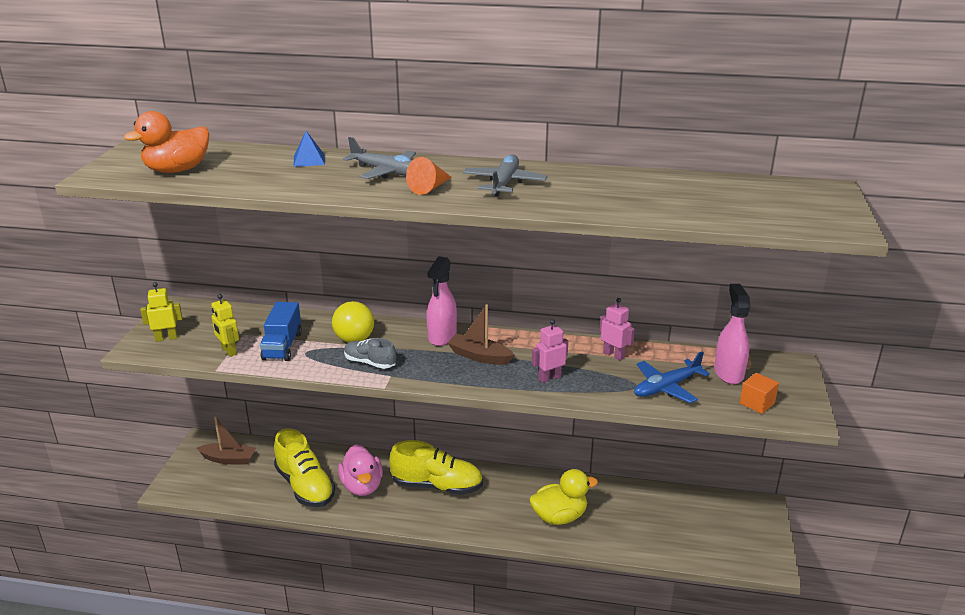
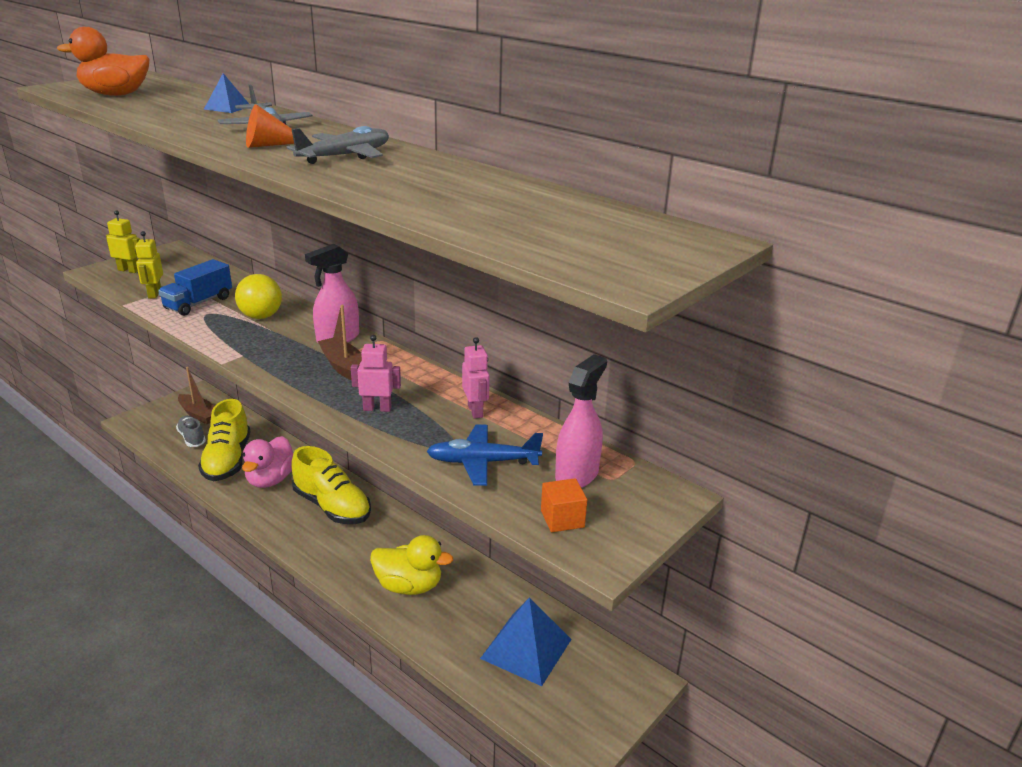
camera: 30 degrees right, 0 degrees up
(370, 363) = (243, 339): grey shoe -> grey shoe (192, 438)
(678, 521) = (526, 648): none -> blue pyramid

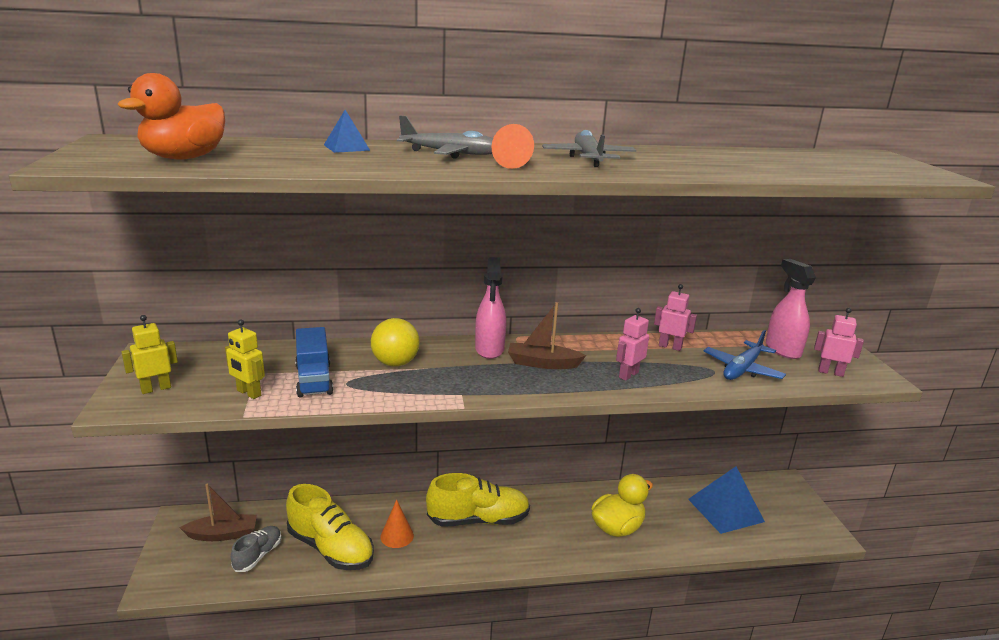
camera: 50 degrees left, 5 degrees down
(192, 438) = (258, 555): grey shoe -> grey shoe turned 105 degrees clockwise
(270, 480) = (397, 536): pink duck -> orange cone
(562, 519) = (830, 372): orange cube -> pink robot

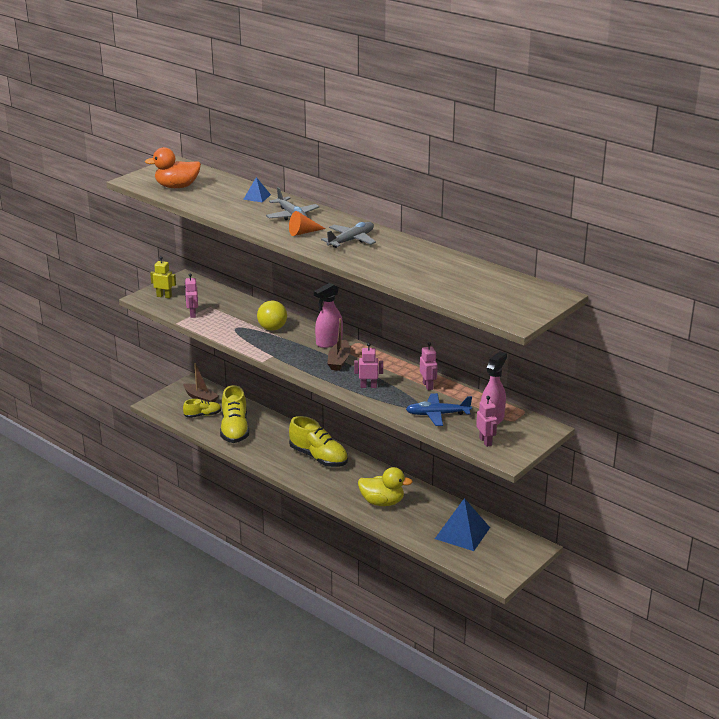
camera: 50 degrees right, 5 degrees up
(248, 393) = (192, 314): yellow robot -> pink robot
(258, 555) = (202, 415): grey shoe -> yellow shoe
(314, 380) = (226, 320): blue truck -> none
(397, 536) = (270, 441): orange cone -> none
(542, 363) = (339, 361): brown boat -> brown boat turned 135 degrees counterclockwise

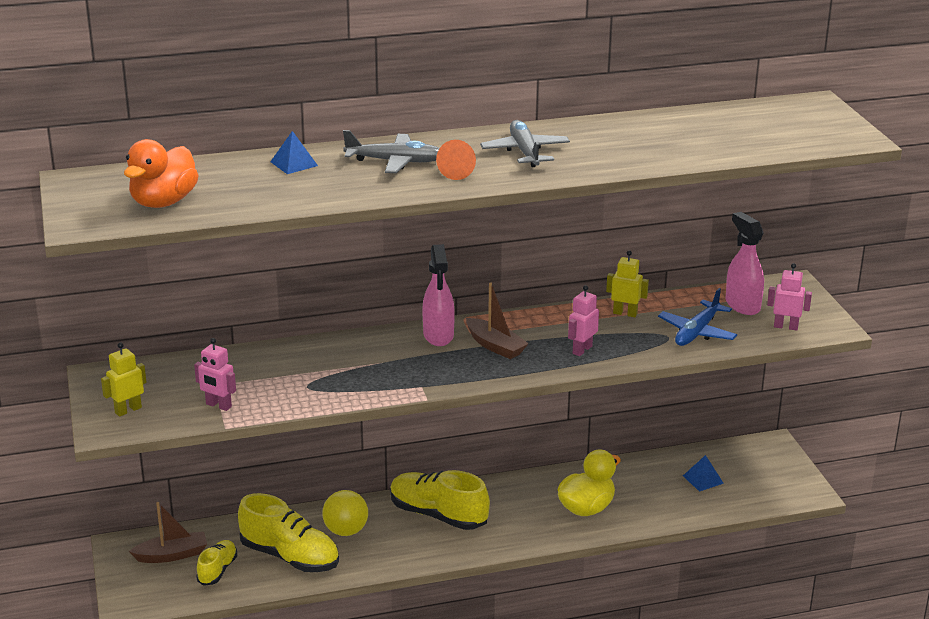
camera: 55 degrees left, 0 degrees up
(272, 328) = (347, 361): yellow ball -> yellow ball (346, 531)
(318, 457) = (438, 515): yellow shoe -> yellow shoe turned 135 degrees counterclockwise
(428, 386) = (625, 313): pink robot -> yellow robot
(462, 533) = (703, 479): blue pyramid -> blue pyramid, size x0.51

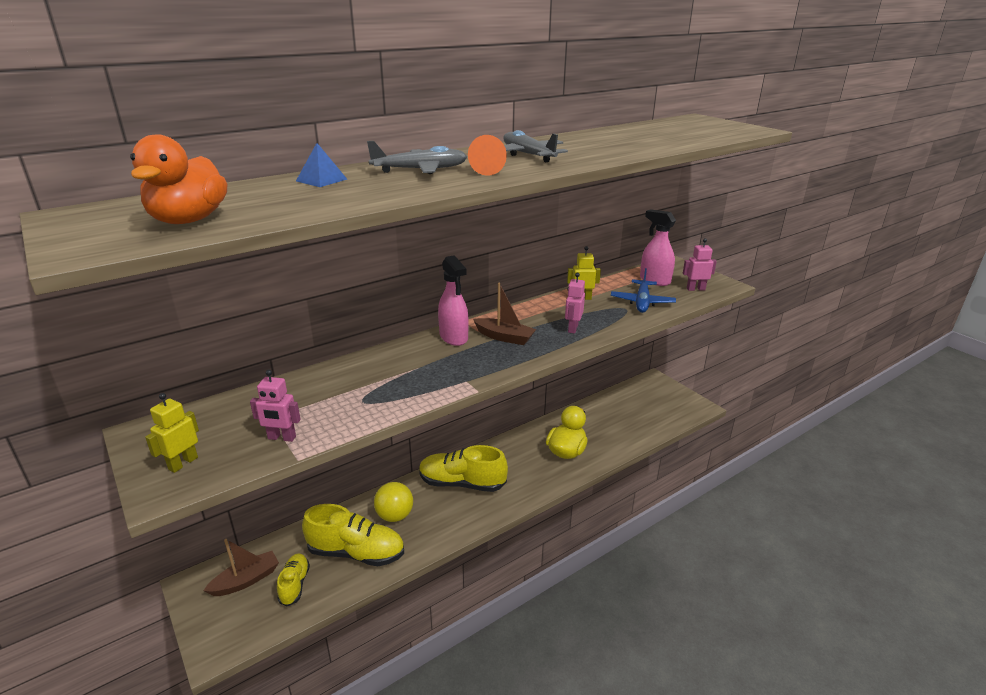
camera: 20 degrees left, 0 degrees up
(703, 479) = (628, 412): blue pyramid -> none

